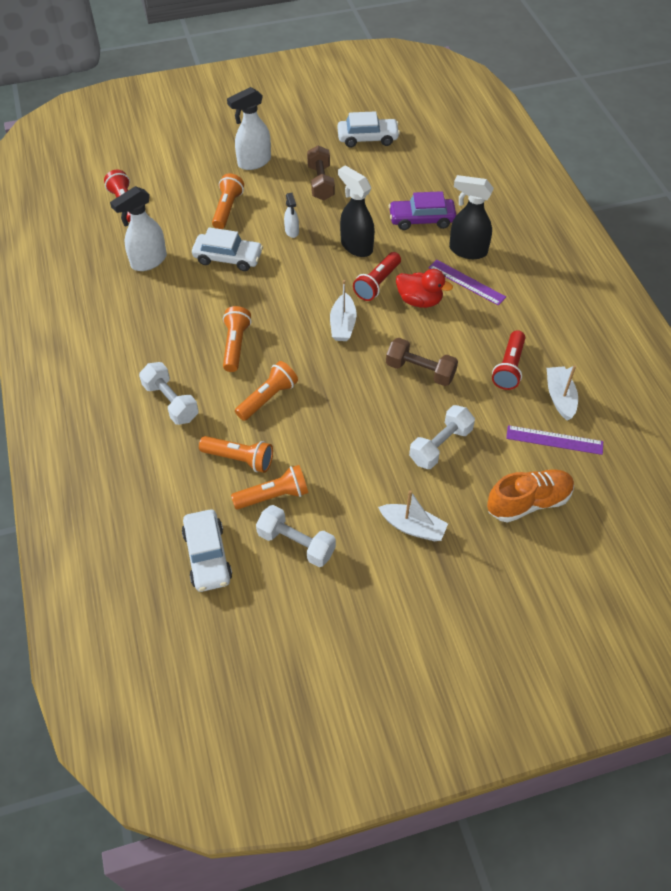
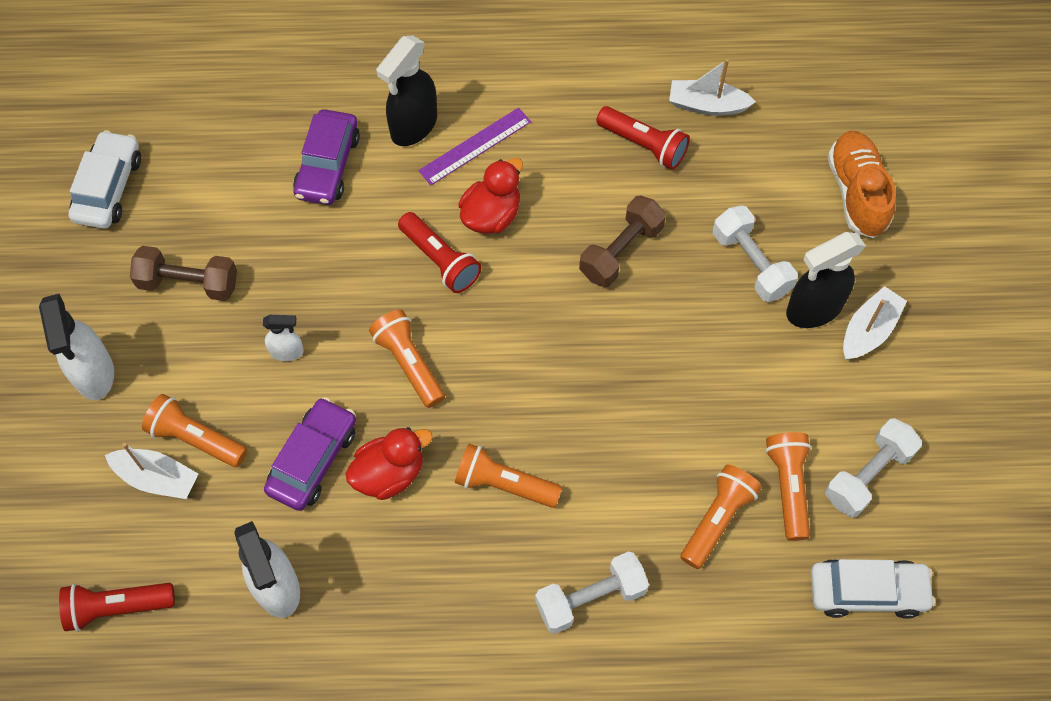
camera: 75 degrees left, 10 degrees up
(228, 258) = (313, 459): white car -> purple car
(228, 292) = (389, 474): none -> red duck
(268, 398) = (618, 459): orange flashlight -> orange flashlight (409, 363)
(343, 324) = (507, 327): white boat -> white boat (157, 478)
(356, 246) = (352, 268): black spray bottle -> black spray bottle (813, 309)
(554, 440) = (772, 134): purple ruler -> none

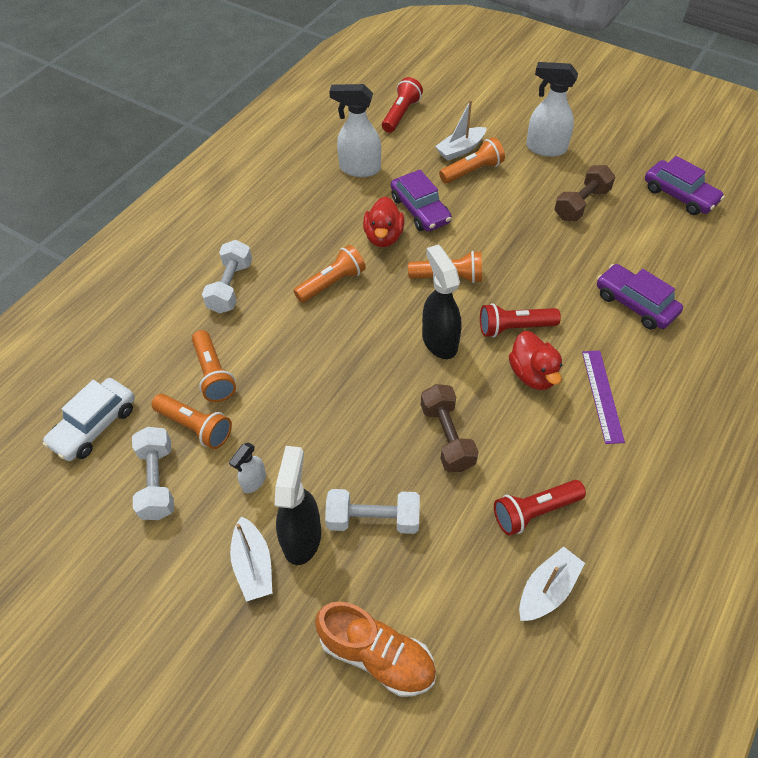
camera: 125 degrees right, 10 degrees down
(109, 188) = (679, 195): white car -> purple car
(287, 351) = (500, 227): white spray bottle -> white spray bottle (253, 482)
(413, 126) = (643, 367): black spray bottle -> black spray bottle (439, 341)

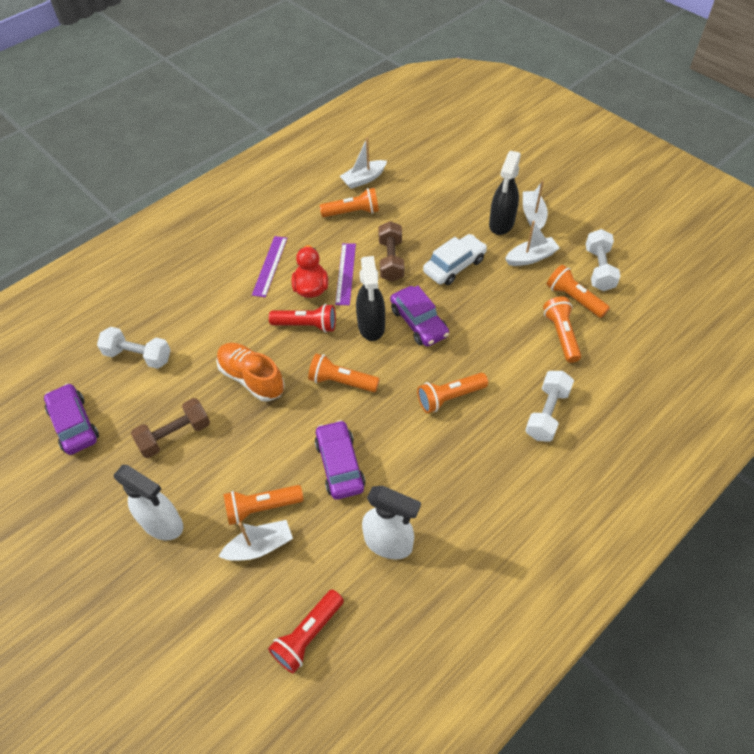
camera: 165 degrees left, 0 degrees up
(94, 426) = (653, 313): white car -> white car (454, 266)
(253, 482) = (531, 257): white spray bottle -> white boat
(373, 519) = (454, 225): white dumbbell -> white dumbbell (138, 356)
(377, 655) = (467, 170): orange shoe -> orange shoe (251, 378)
(383, 237) = (387, 439): red duck -> none
(499, 404) = (346, 273): none -> purple ruler
(534, 511) = (352, 212): red flashlight -> orange flashlight
(635, 304) = (198, 325): purple car -> purple car (418, 322)

